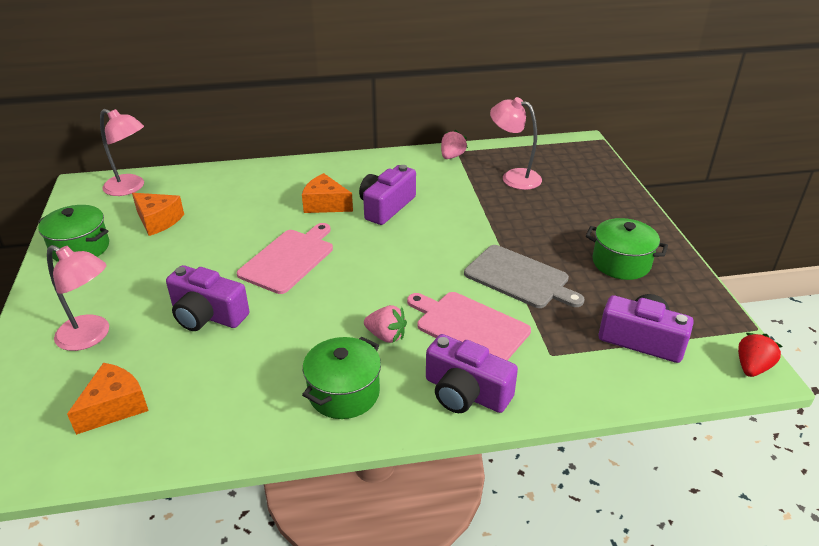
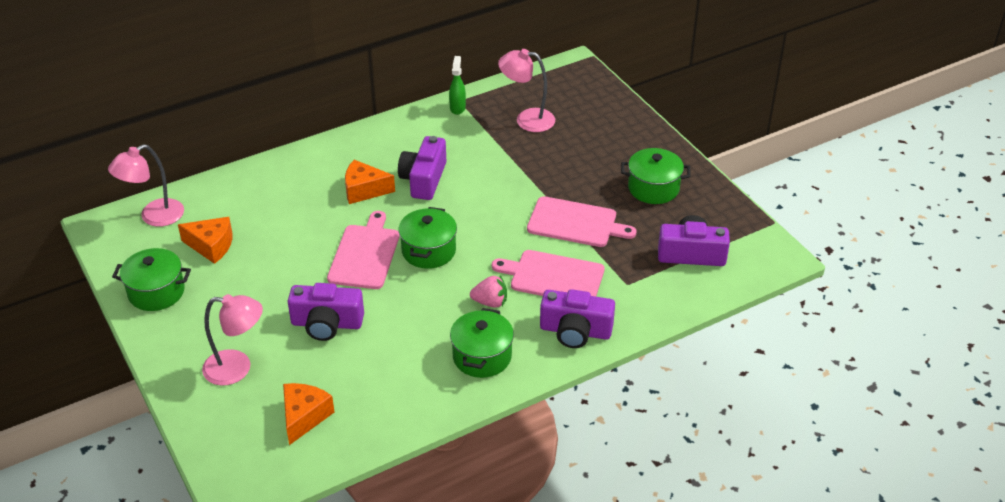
camera: 20 degrees left, 5 degrees up
(130, 188) = (154, 217): pink lamp -> pink lamp turned 135 degrees clockwise
(352, 270) = (428, 251): none -> green pot
(452, 156) = (457, 108): pink strawberry -> green spray bottle
(519, 278) = (575, 223): grey cutting board -> pink cutting board
(752, 367) = (777, 255): red strawberry -> none

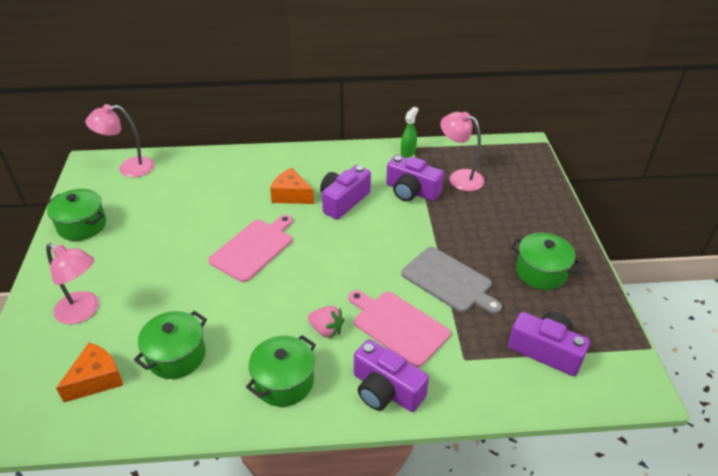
camera: 25 degrees right, 0 degrees up
(211, 246) = (148, 203): orange cheese -> none
(327, 324) = (180, 298): purple camera -> purple camera (411, 191)
(428, 251) = (306, 263): green pot -> green pot (176, 356)
(575, 223) = (449, 281): pink cutting board -> grey cutting board

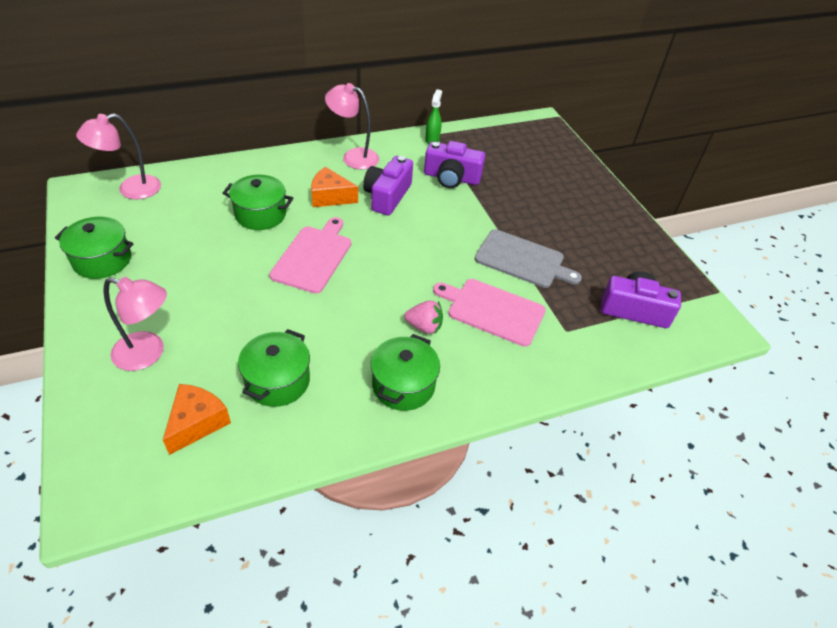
camera: 20 degrees left, 5 degrees up
(386, 390) = (506, 373): purple camera -> none
(459, 177) = (492, 159): pink lamp -> pink lamp (353, 157)
(541, 272) = (602, 239): green pot -> green pot (260, 214)

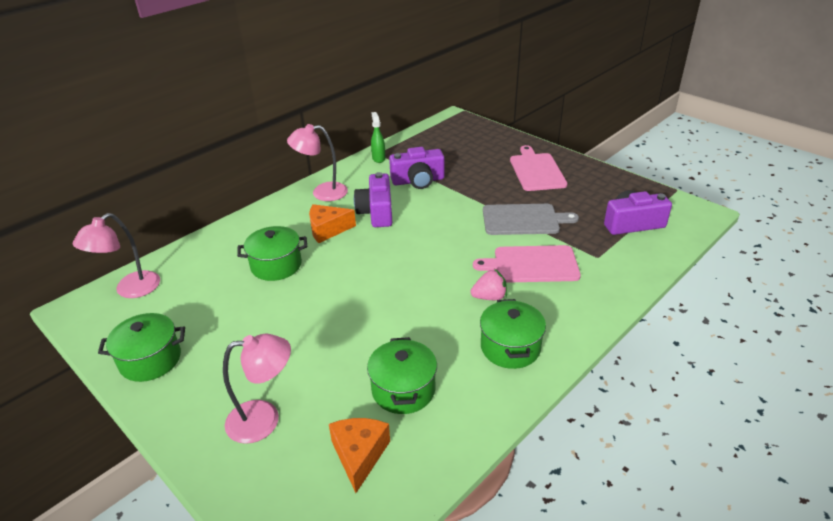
camera: 20 degrees left, 10 degrees down
(313, 257) = (352, 281): pink cutting board -> pink cutting board (536, 170)

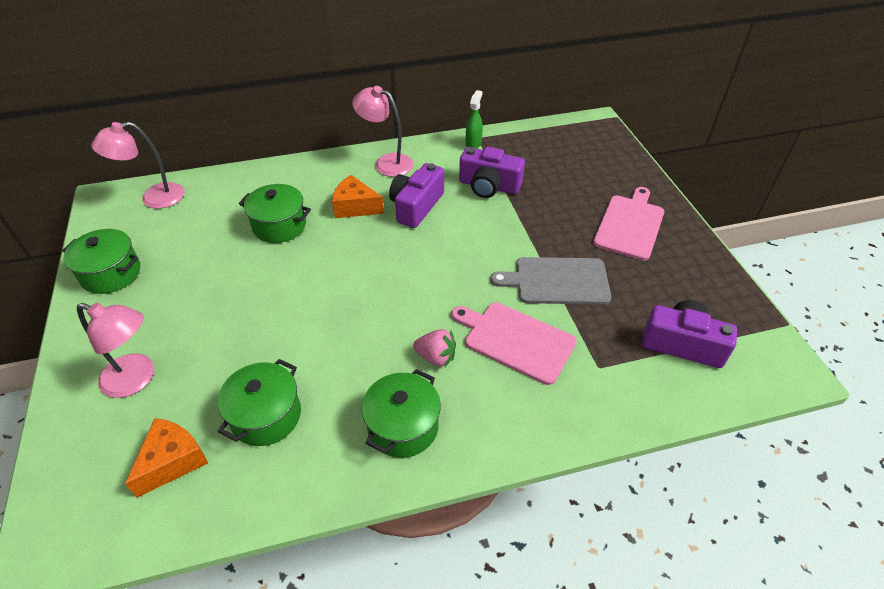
camera: 30 degrees right, 10 degrees up
(523, 220) = (557, 281): grey cutting board -> grey cutting board turned 150 degrees clockwise

